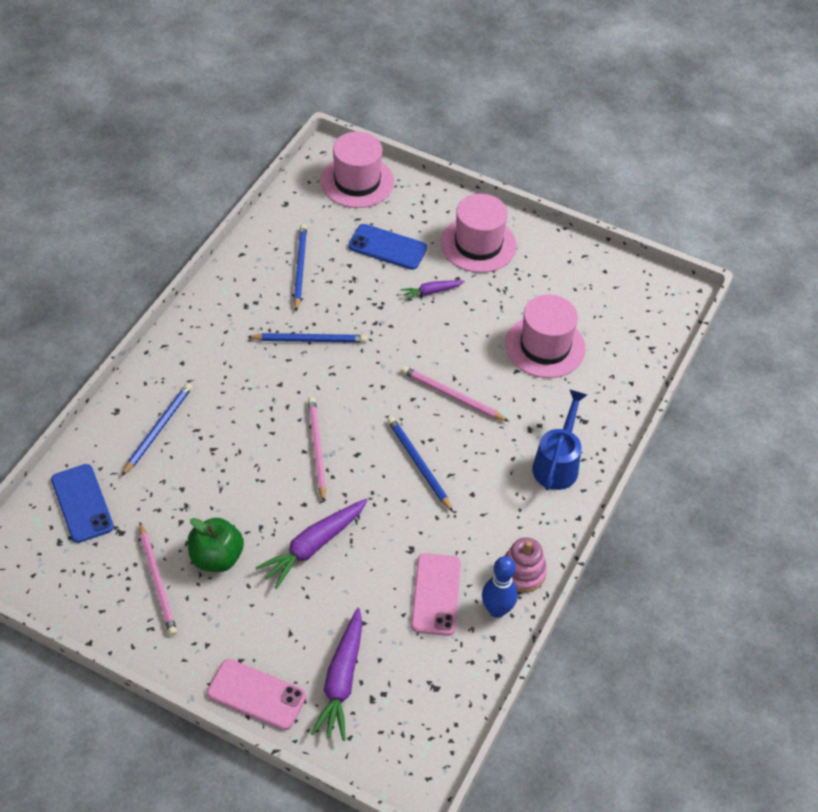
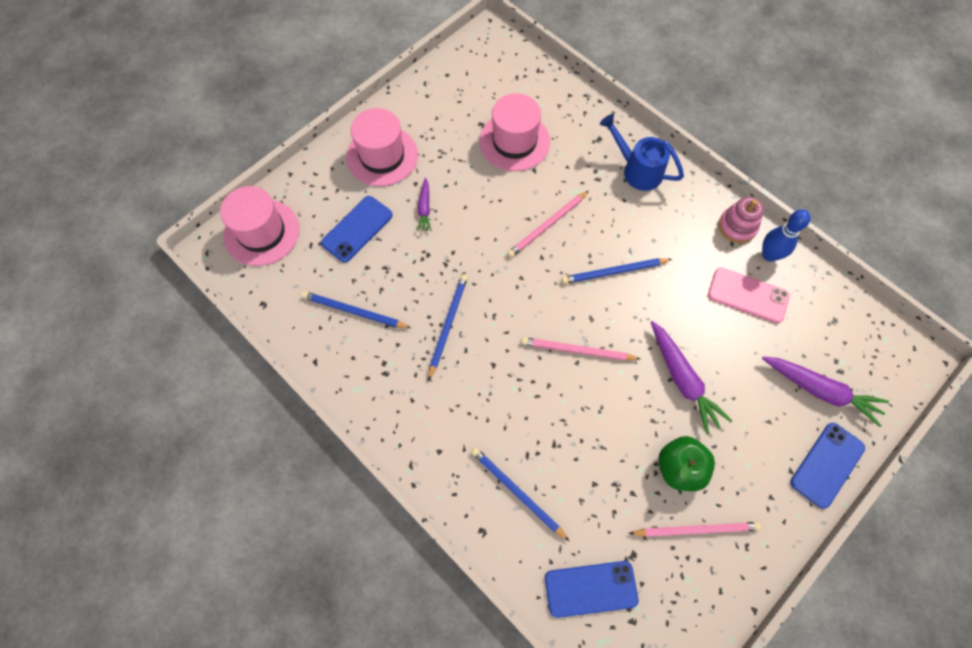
camera: 70 degrees left, 15 degrees up
(256, 694) = (827, 465): pink phone -> blue phone

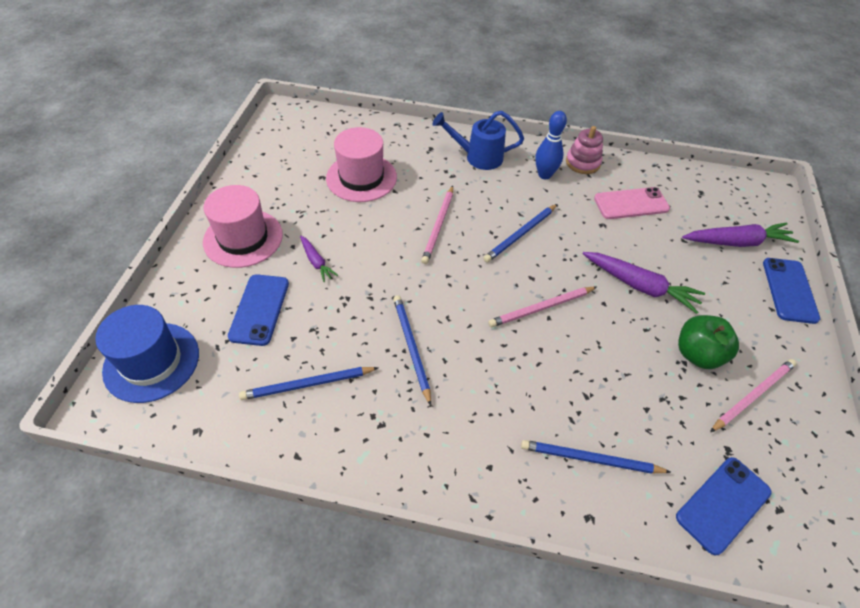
camera: 35 degrees left, 15 degrees down
(261, 232) = (151, 362): pink hat -> blue hat
(769, 255) = (621, 171): blue bowling pin -> blue bowling pin (544, 175)

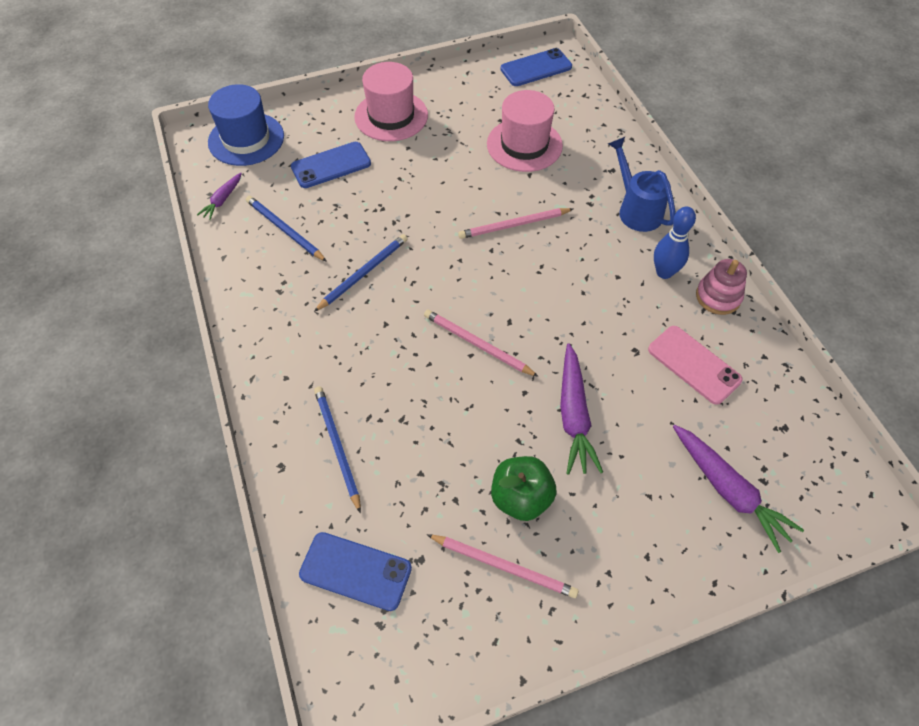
camera: 60 degrees right, 5 degrees up
(316, 262) = (403, 170): purple carrot -> purple carrot (222, 200)
(520, 234) = (558, 289): blue pencil -> none
(789, 290) = (694, 569): blue phone -> blue phone (536, 68)

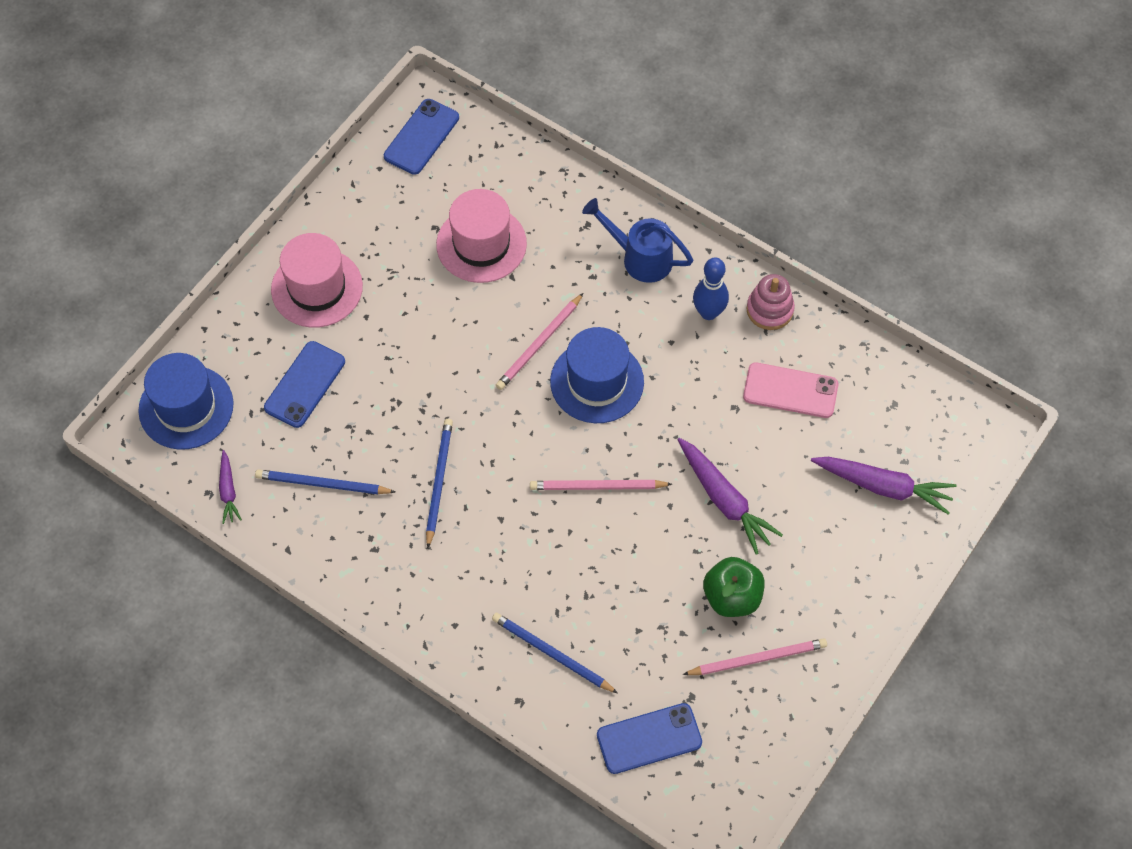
camera: 35 degrees left, 5 degrees up
(537, 272) = (597, 382): none -> blue hat

